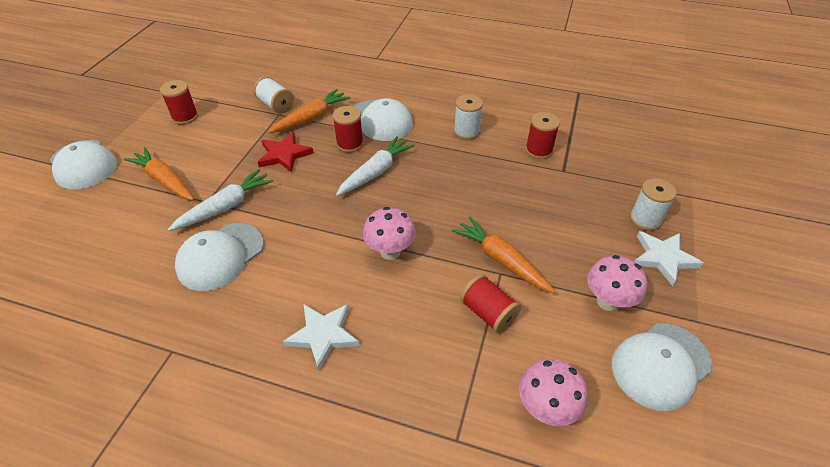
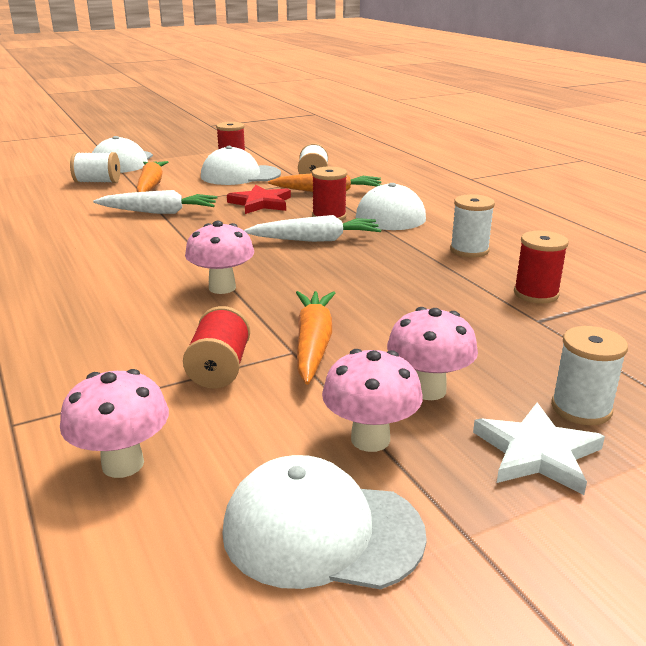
camera: 45 degrees right, 20 degrees down
(106, 201) = (97, 182): none -> white spool
(220, 256) = (101, 233): white cap -> white cap (240, 175)
(323, 335) = (68, 304): white star -> none
(586, 252) = (428, 390): none -> pink mushroom

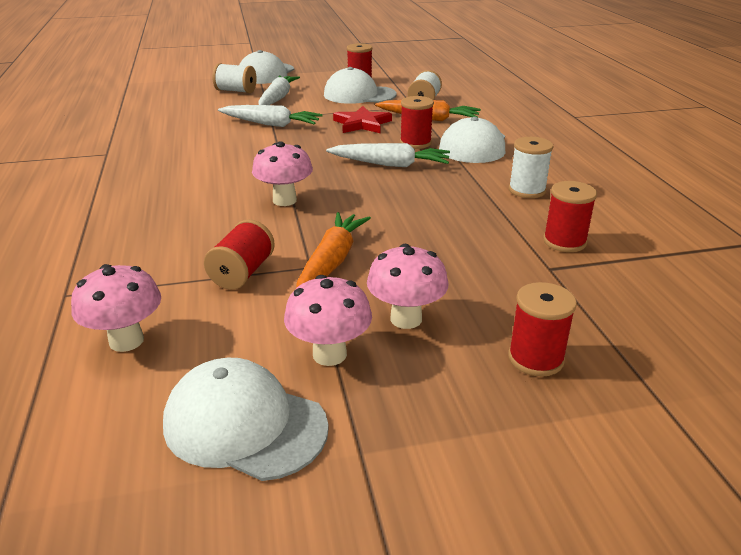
camera: 15 degrees right, 5 degrees up
(151, 185) = (277, 98): orange carrot -> white carrot
(537, 453) = (467, 392): white star -> none
(581, 408) = (535, 358): white spool -> red spool

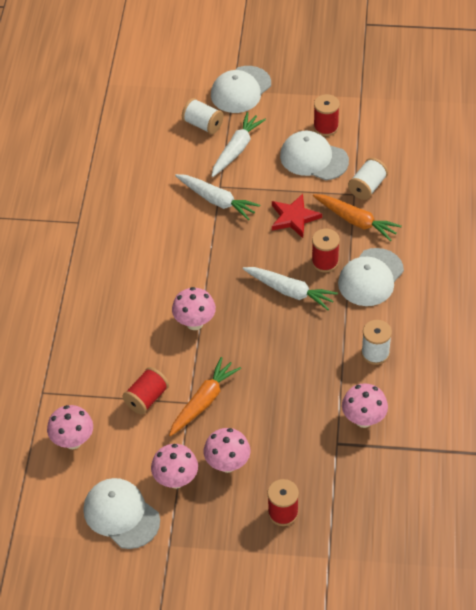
camera: 20 degrees right, 20 degrees up
(564, 242) = (363, 419): red spool -> pink mushroom

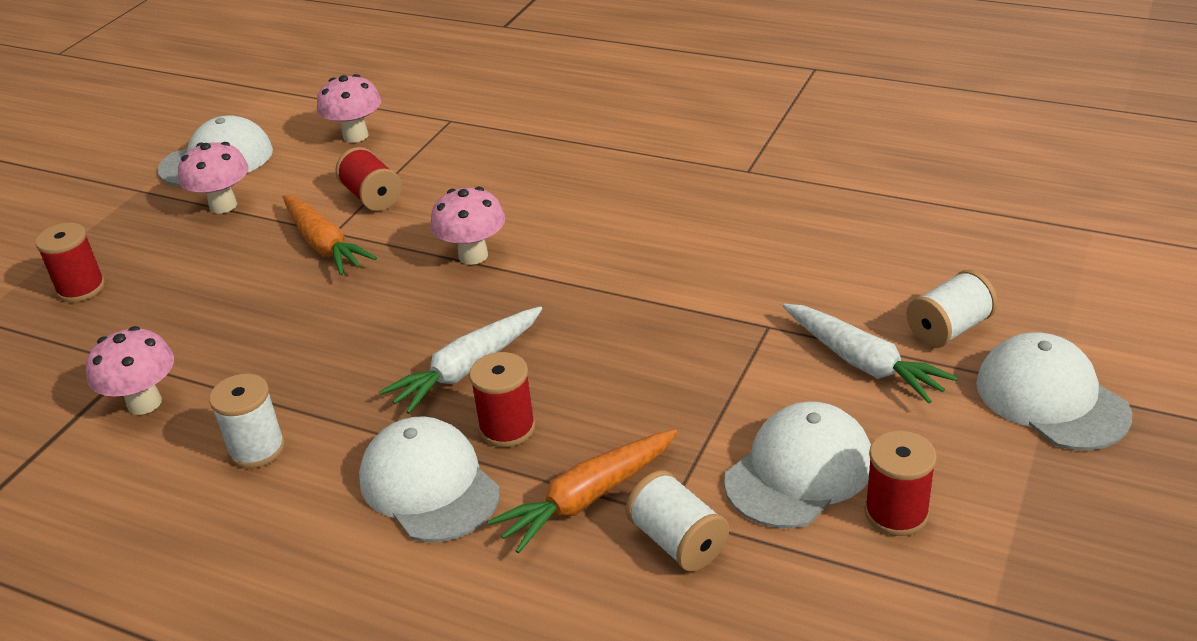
camera: 110 degrees right, 15 degrees down
(217, 201) = (732, 317): white carrot -> none
(227, 464) = (203, 251): pink mushroom -> none
(294, 217) = (642, 408): red star -> none

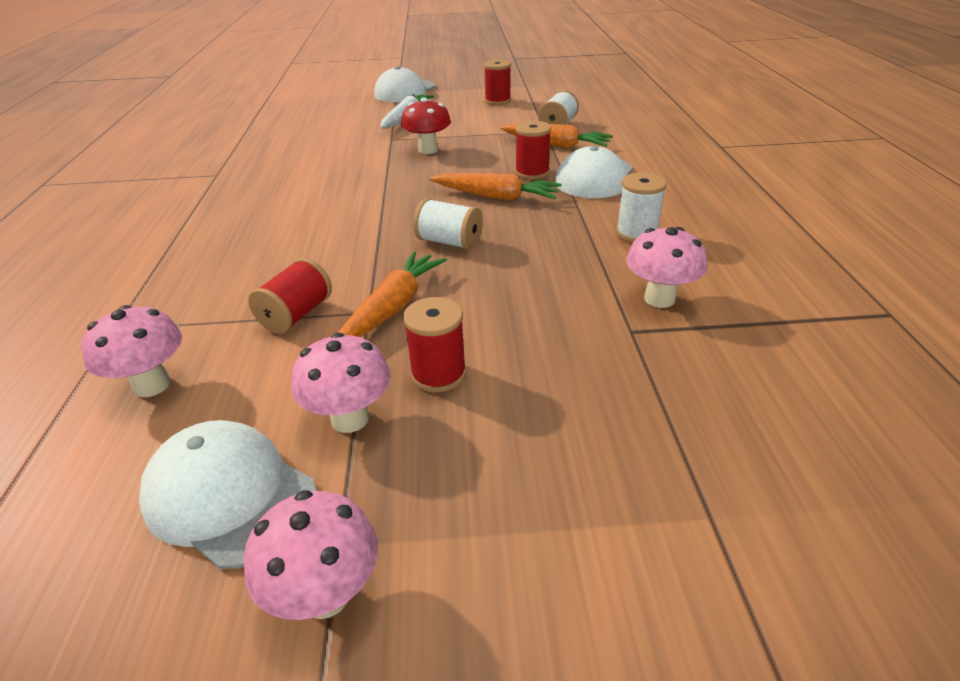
camera: 120 degrees left, 0 degrees up
(81, 288) = (577, 445): red spool -> red spool (438, 374)
(467, 369) = (496, 197): white carrot -> orange carrot
(473, 255) = (370, 233): pink mushroom -> pink mushroom (325, 595)
(687, 351) = (428, 150): none -> red mushroom
(799, 471) = (492, 116): white cap -> none
(949, 329) = (368, 110): white spool -> white spool (449, 242)

